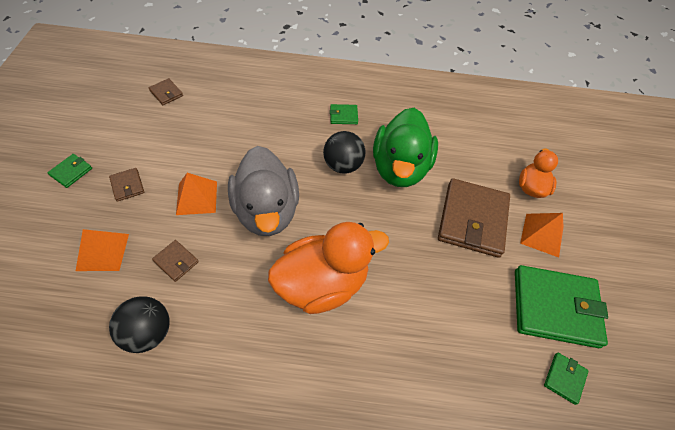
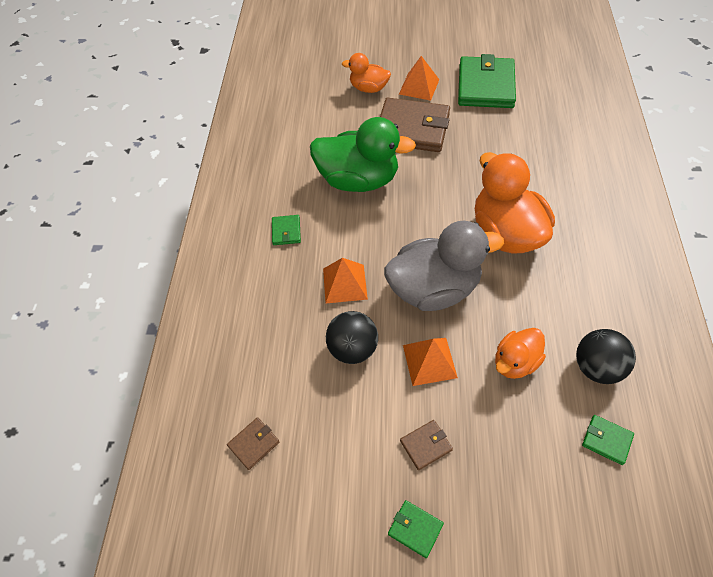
camera: 85 degrees left, 0 degrees up
(103, 251) = (522, 443): orange pyramid -> orange pyramid (344, 283)
(176, 261) = (515, 362): brown wallet -> orange duck
(343, 165) = (361, 227): black ball -> black ball (353, 349)
(564, 378) = (540, 87): green wallet -> green wallet (606, 440)

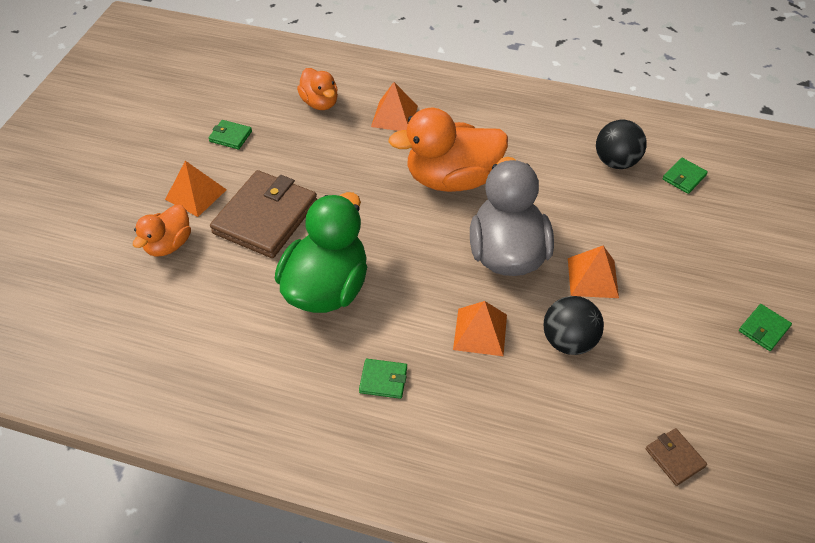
camera: 80 degrees left, 5 degrees down
(426, 445) = (683, 302): brown wallet -> none
(485, 86) = (230, 136): green wallet -> green wallet, size x0.44
(515, 362) = (603, 213): orange duck -> orange duck (320, 103)
(564, 177) = (394, 116): none -> orange pyramid

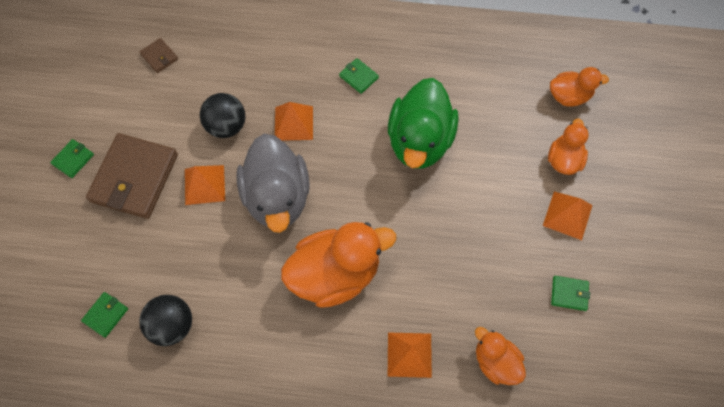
camera: 170 degrees right, 15 degrees up
(120, 312) = (569, 96): none -> orange duck
(266, 217) = (494, 200): brown wallet -> brown wallet (134, 178)
(383, 380) = (358, 77): green wallet -> green wallet turned 45 degrees clockwise

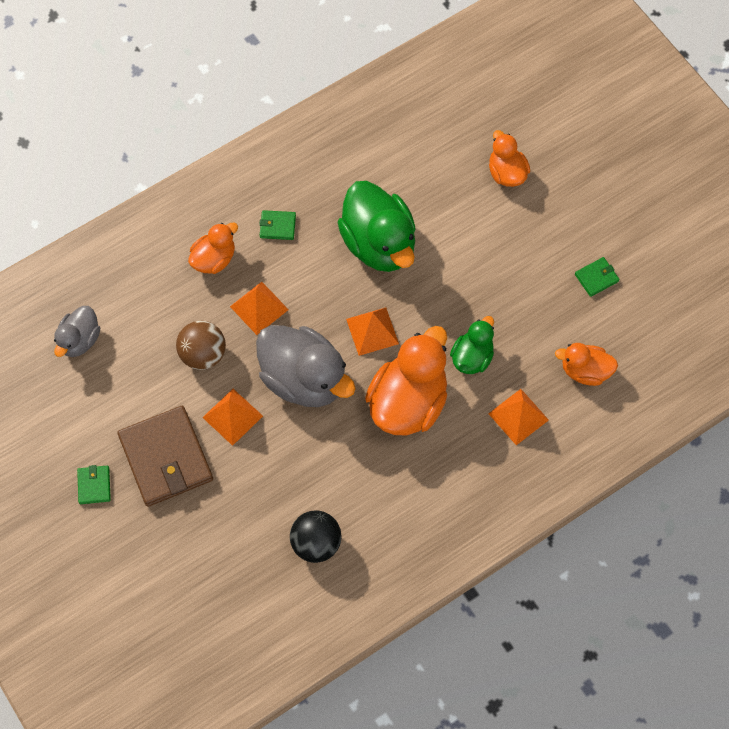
camera: 40 degrees left, 0 degrees up
(106, 315) = (254, 580): green wallet -> none
(159, 57) = (79, 340): brown wallet -> grey duck
(226, 126) = (203, 354): black ball -> brown ball
(414, 278) = (472, 357): none -> green duck
(567, 215) = (546, 217): orange pyramid -> orange pyramid (372, 331)
(569, 96) = (467, 115): orange duck -> orange duck (214, 259)

